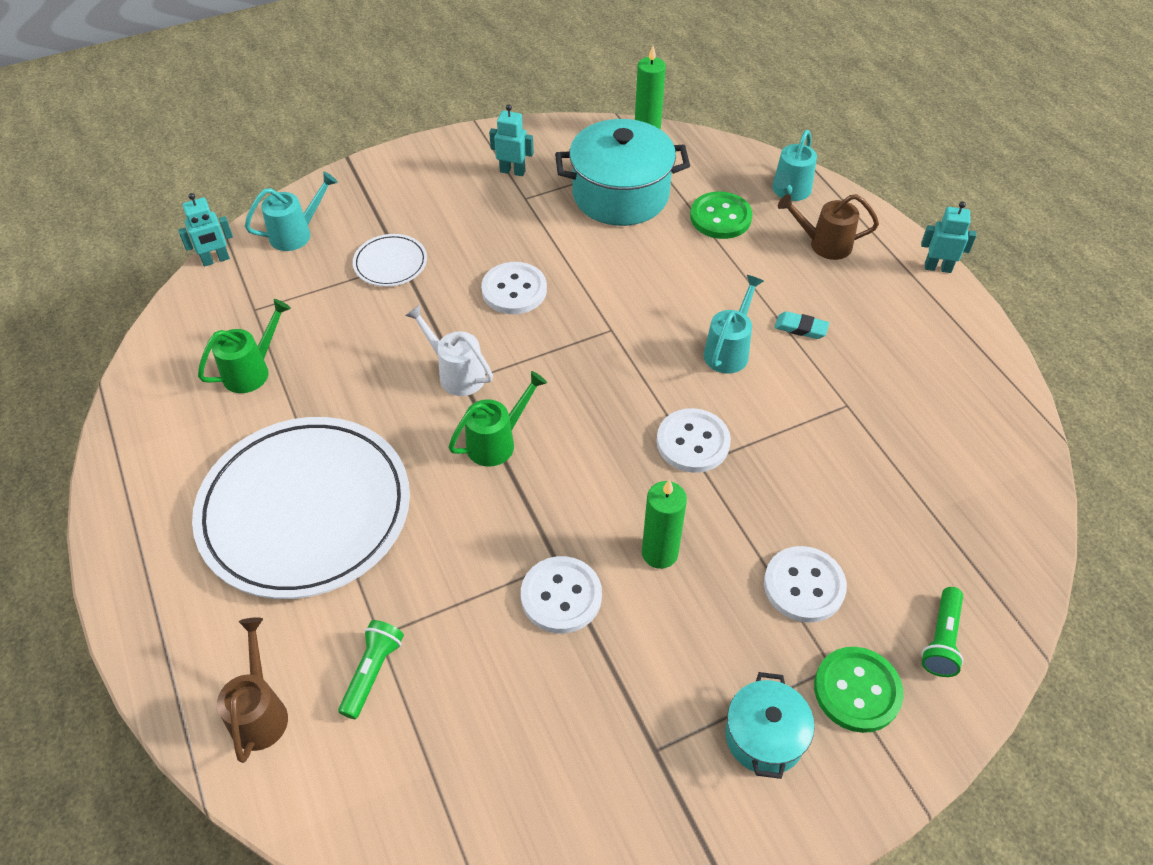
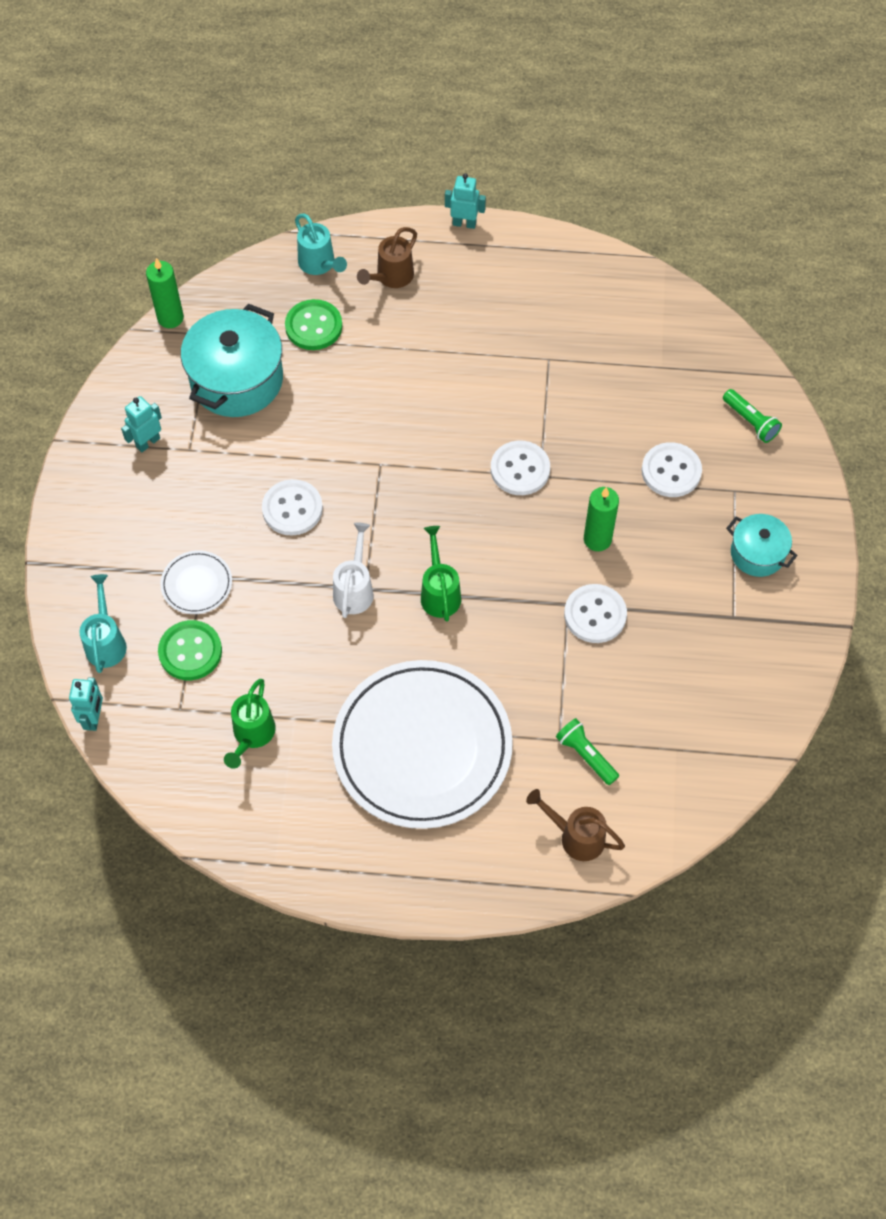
camera: 60 degrees left, 10 degrees up
(252, 371) = (252, 735): green watering can -> green watering can turned 150 degrees counterclockwise
(456, 374) = (354, 589): white watering can -> white watering can turned 120 degrees clockwise
(729, 350) = (453, 400): turquoise watering can -> none
(801, 328) = (462, 343): turquoise eraser -> none
(857, 690) = (756, 487): green button -> green button (190, 651)
(937, 267) = (464, 223): turquoise robot -> turquoise robot turned 60 degrees clockwise

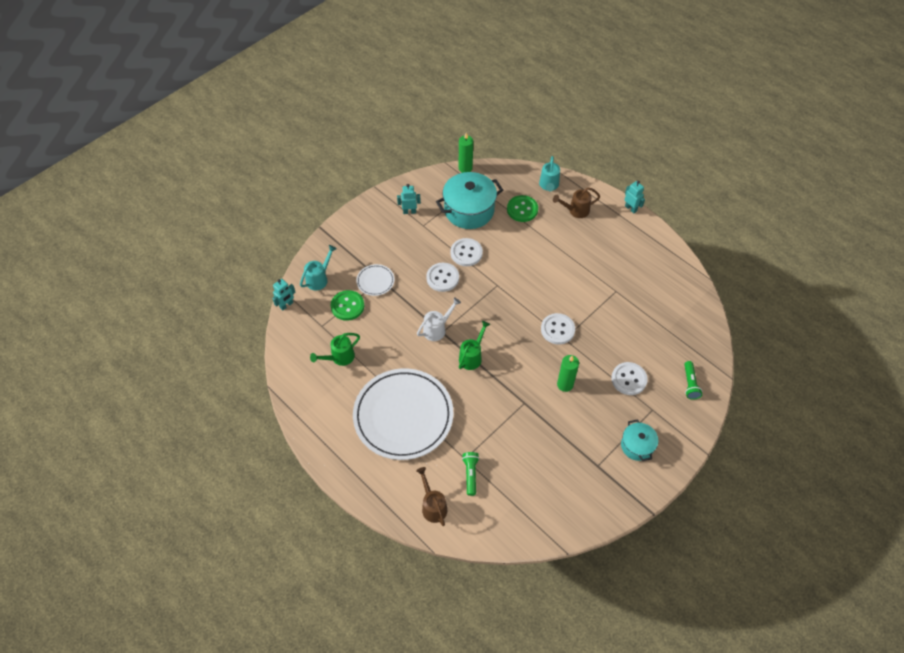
camera: 40 degrees right, 5 degrees down
(595, 615) = (532, 416): white button -> white button (466, 253)

